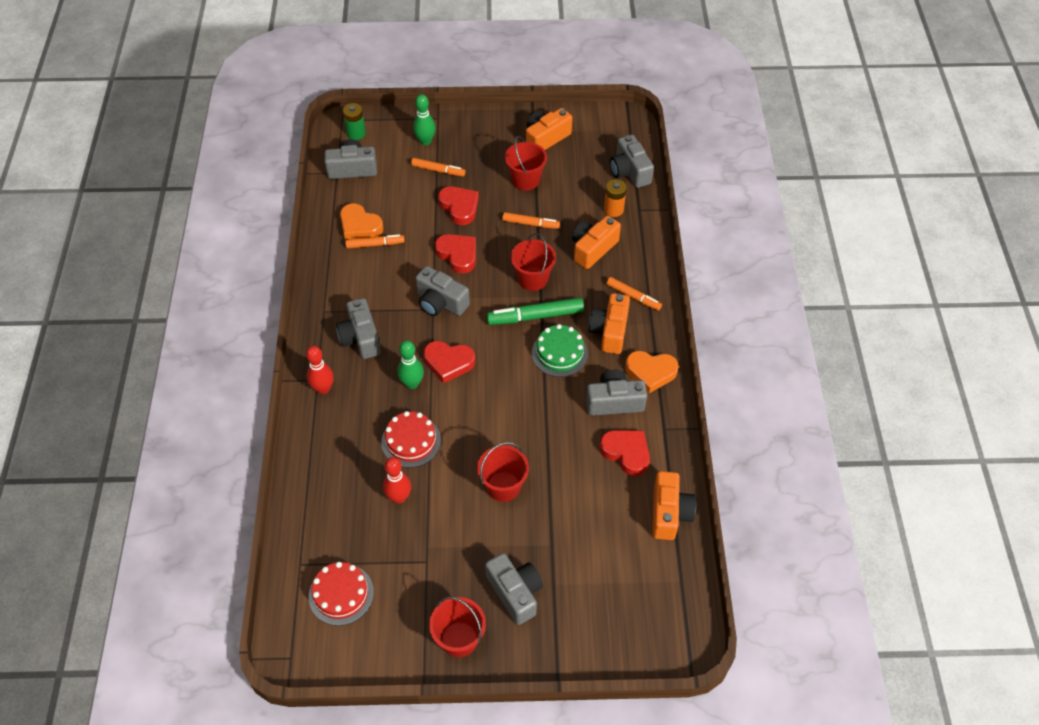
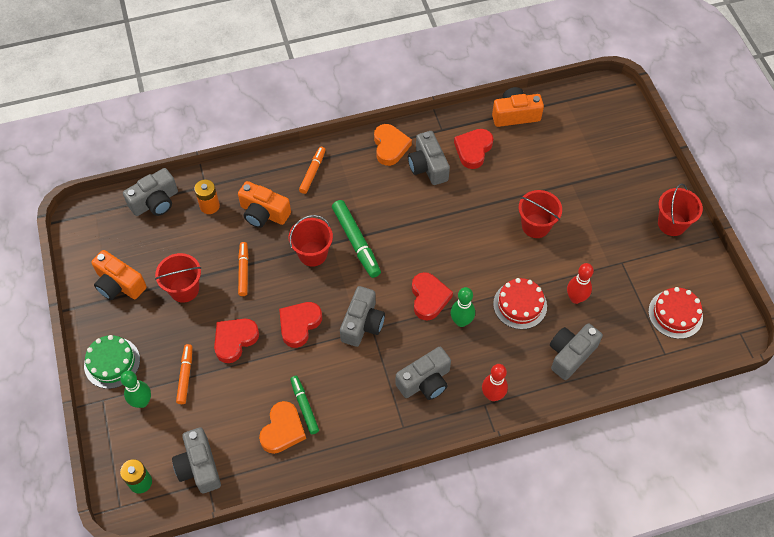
camera: 105 degrees left, 5 degrees up
(375, 244) = (304, 406): orange marker -> green marker
(515, 592) = (620, 197): grey camera -> grey camera (570, 355)
(559, 353) = (391, 215): green cake -> green cake (112, 362)
(610, 331) = (356, 182): orange camera -> none

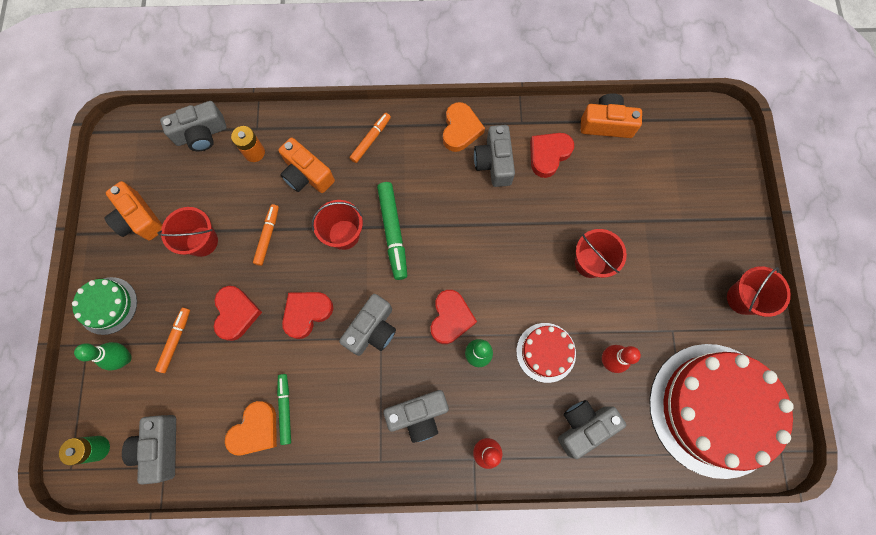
camera: 15 degrees right, 15 degrees up
(235, 340) = (236, 313): red heart -> red heart turned 120 degrees clockwise
(675, 314) = (714, 409): red cake -> red cake, size x2.13

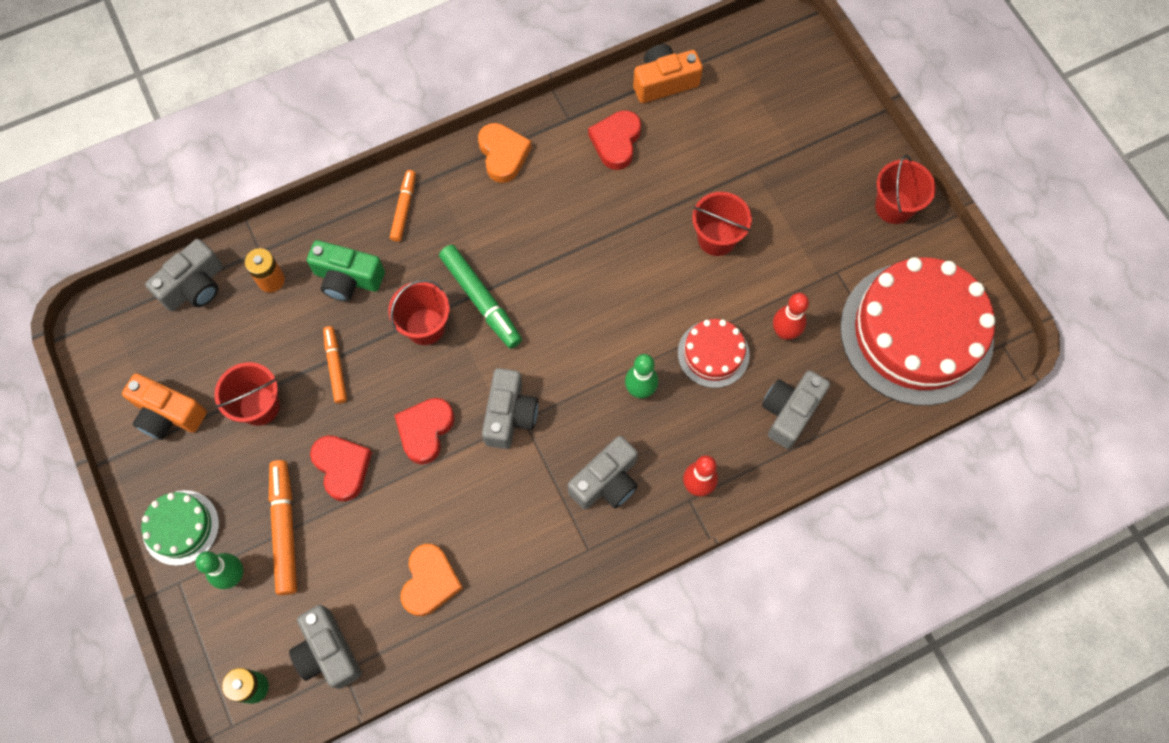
camera: 25 degrees left, 5 degrees down
(175, 340) = (285, 529): orange marker -> orange marker, size x1.59
(285, 409) = (453, 544): green marker -> none
(307, 175) = (348, 278): orange camera -> green camera
(450, 318) = (592, 364): red heart -> none
(494, 162) = (559, 175): grey camera -> none

